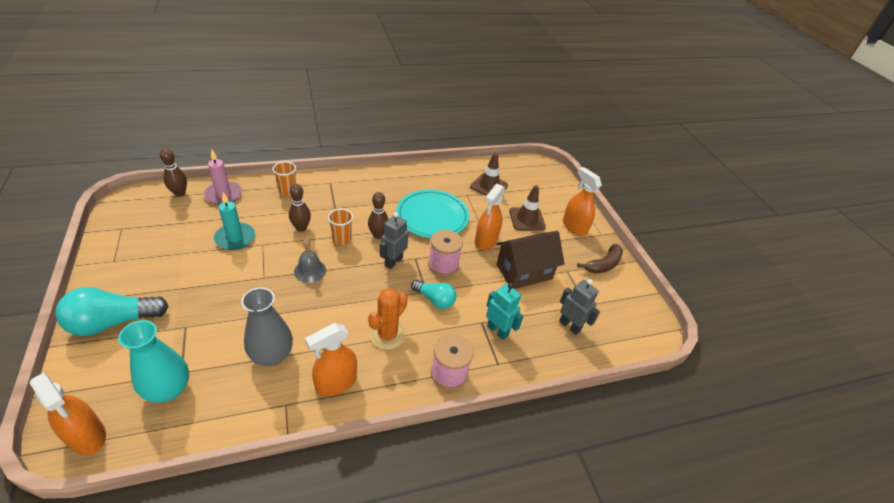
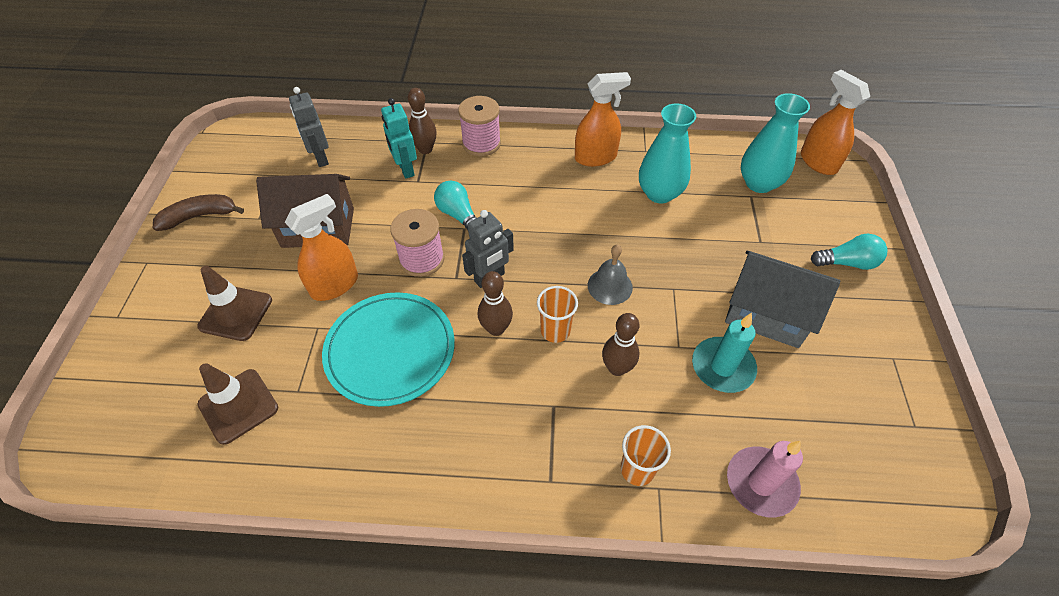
camera: 155 degrees left, 10 degrees up
(113, 322) = (847, 263): turquoise light bulb -> turquoise light bulb, size x0.62
(179, 193) = (848, 505): brown bowling pin -> brown bowling pin (425, 149)
(197, 272) = (766, 314): none -> grey house
(272, 355) = (659, 193): grey vase -> turquoise vase
(387, 335) = (531, 188): orange cactus -> none
(574, 227) = (174, 283): orange spray bottle -> none

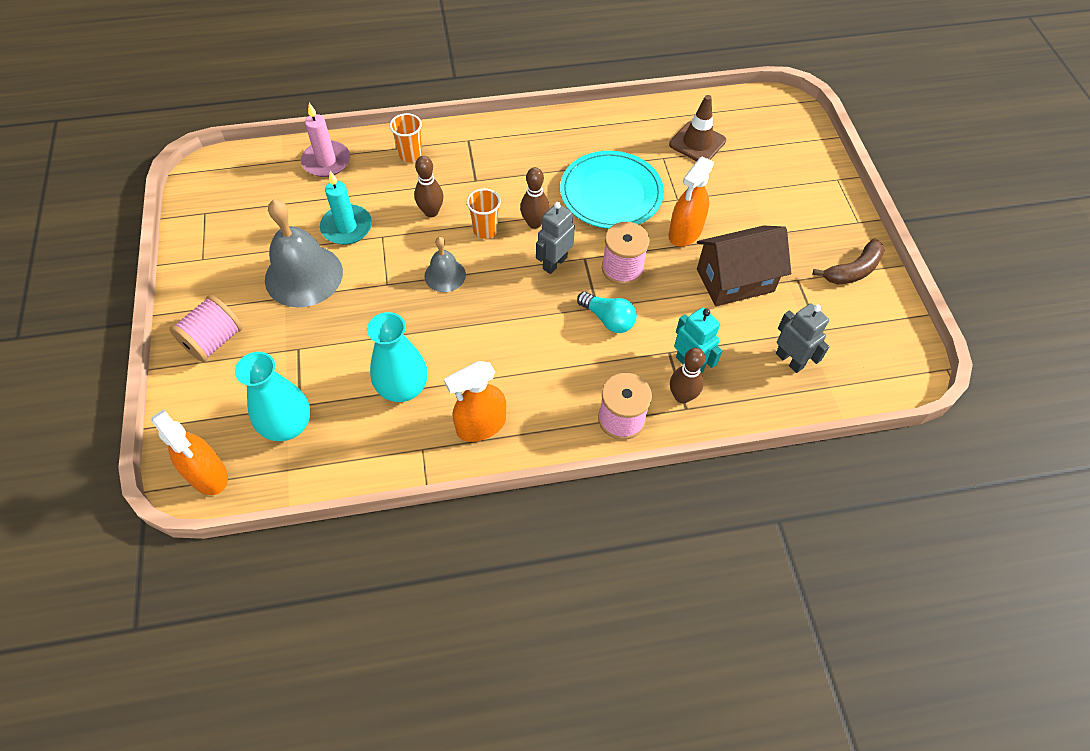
camera: 165 degrees right, 5 degrees up
(236, 313) = (748, 197): brown traffic cone -> none
(766, 314) = (303, 275): grey house -> grey bell
(847, 263) = (214, 340): turquoise light bulb -> pink spool

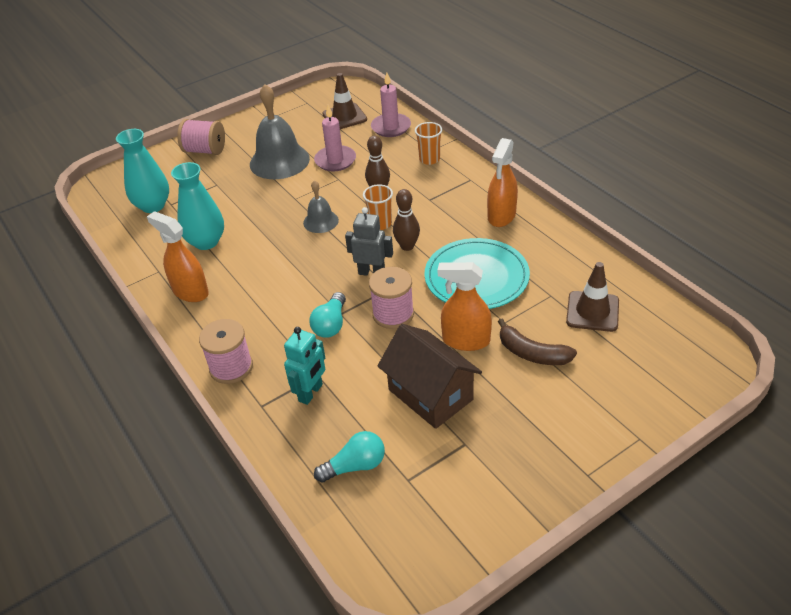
camera: 70 degrees right, 15 degrees down
(208, 474) = (104, 191): orange spray bottle -> orange spray bottle (501, 216)
(269, 190) = (344, 117): none -> brown traffic cone
(347, 227) = (335, 160): turquoise candle -> pink candle
(682, 396) = (273, 399): brown bowling pin -> none
(789, 360) = (355, 466): grey robot -> turquoise light bulb
(853, 270) = (510, 488): brown banana -> brown banana (532, 353)

